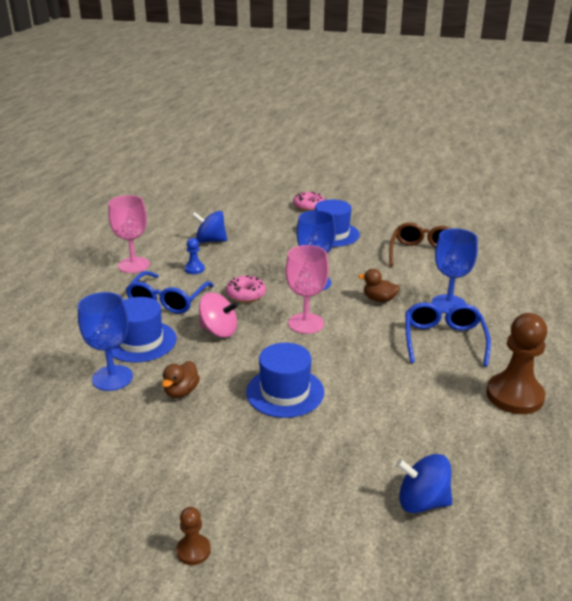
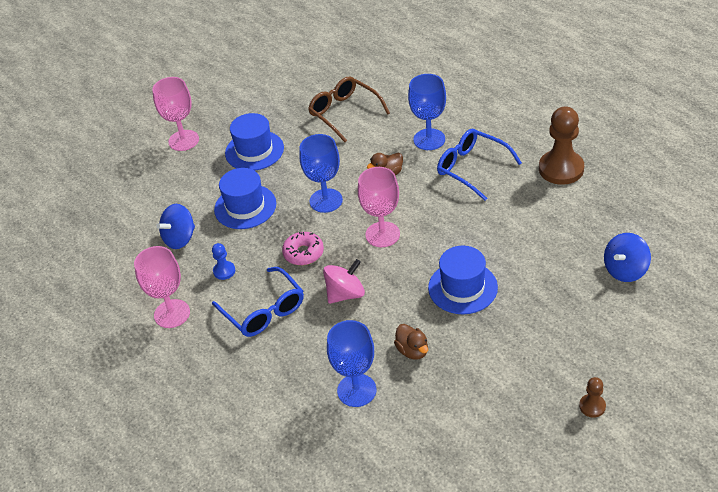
camera: 50 degrees left, 15 degrees up
(141, 341) = (316, 353): blue hat -> blue hat (245, 207)
(308, 206) = (183, 140): pink donut -> pink goblet

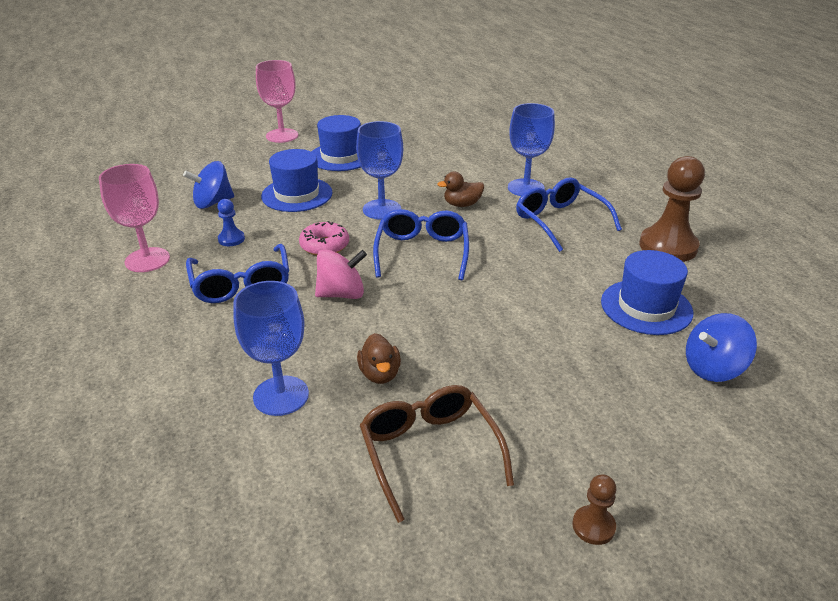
camera: 15 degrees right, 10 degrees down
(344, 113) = (450, 150): brown glasses -> brown glasses (429, 452)
(382, 234) = (422, 252): pink goblet -> blue glasses
(462, 287) = (484, 326): blue hat -> blue hat (646, 307)

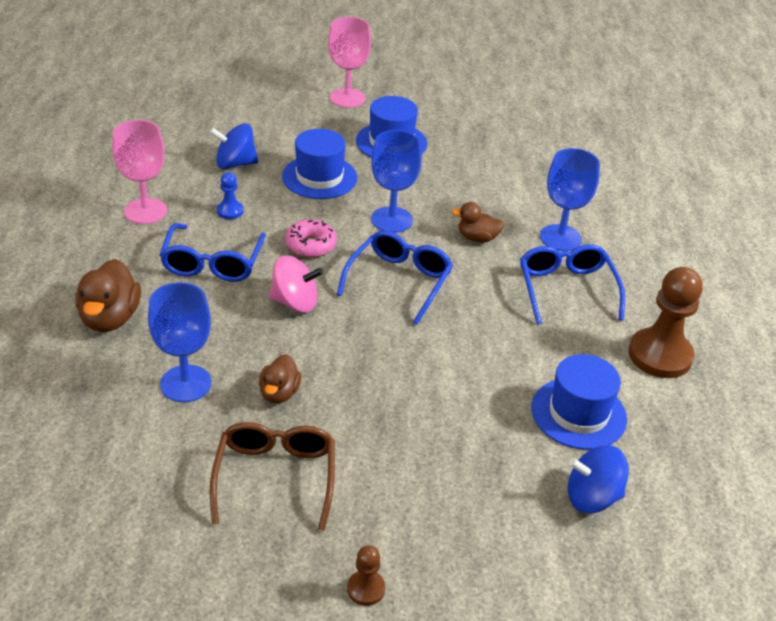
camera: 20 degrees right, 5 degrees up
(164, 361) = (110, 318): none -> brown duck

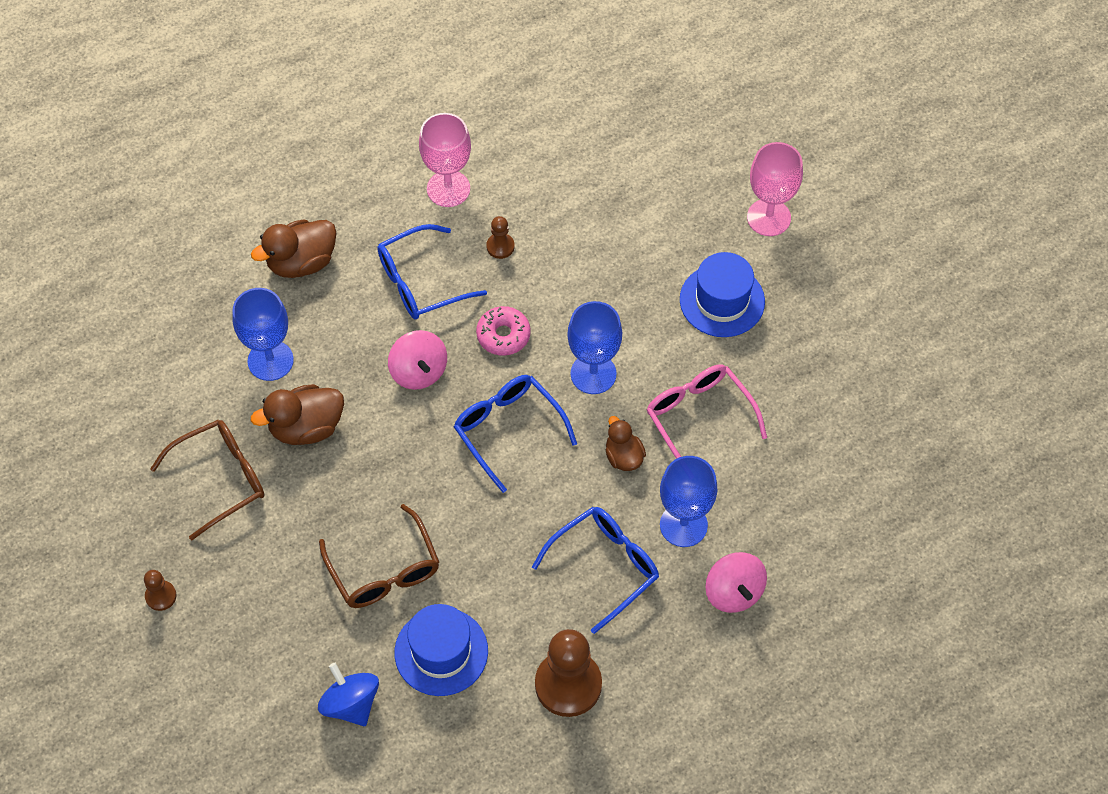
camera: 60 degrees right, 20 degrees up
(230, 211) = (500, 246): blue pawn -> brown pawn
(235, 164) = (573, 203): blue spinning top -> none
(279, 393) = (306, 427): brown duck -> brown duck, size x1.60
(319, 177) = (610, 279): blue hat -> none
(399, 281) = (508, 430): blue glasses -> blue glasses turned 120 degrees counterclockwise
(470, 411) = (384, 570): none -> brown glasses
(477, 192) = (699, 418): none -> pink glasses
(635, 241) = (733, 592): none -> pink spinning top

